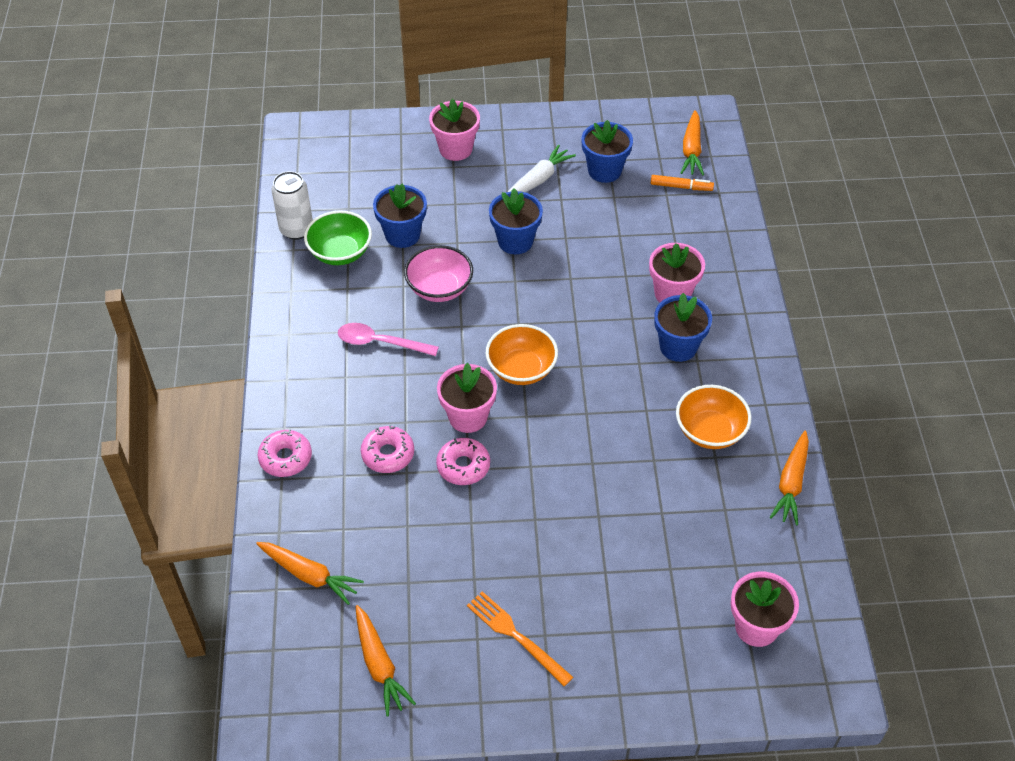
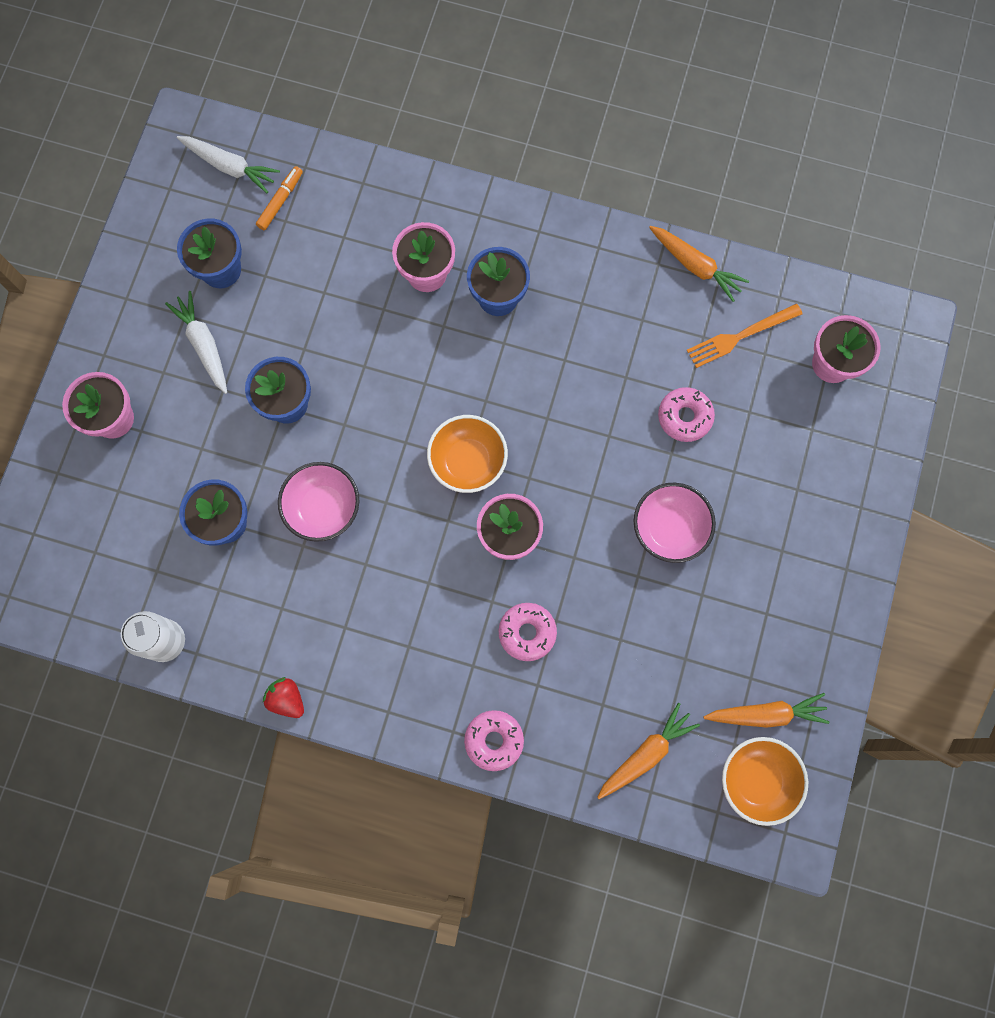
camera: 70 degrees left, 25 degrees up
(276, 313) = (287, 699): none -> red strawberry
(340, 253) = (224, 601): green bowl -> none
(380, 342) = (375, 595): pink spoon -> none
(463, 466) = (569, 561): pink donut -> pink donut (684, 417)
(516, 636) = (775, 577): orange fork -> orange fork (740, 336)
(526, 534) = (669, 528): none -> pink bowl
(691, 150) = (230, 167): orange carrot -> white carrot
(710, 431) = (611, 312): orange bowl -> orange bowl (757, 780)

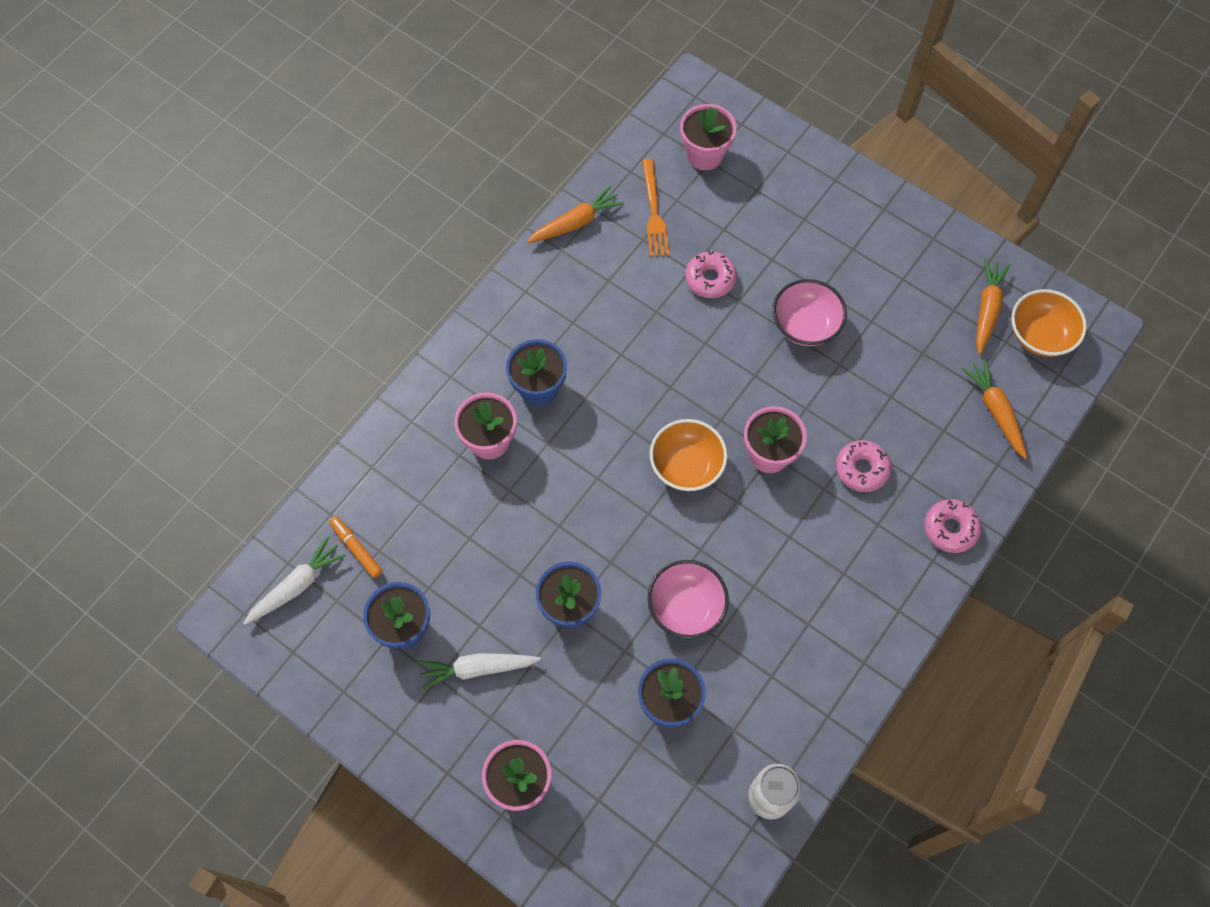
camera: 70 degrees left, 10 degrees down
(287, 699) = (860, 698): red strawberry -> none

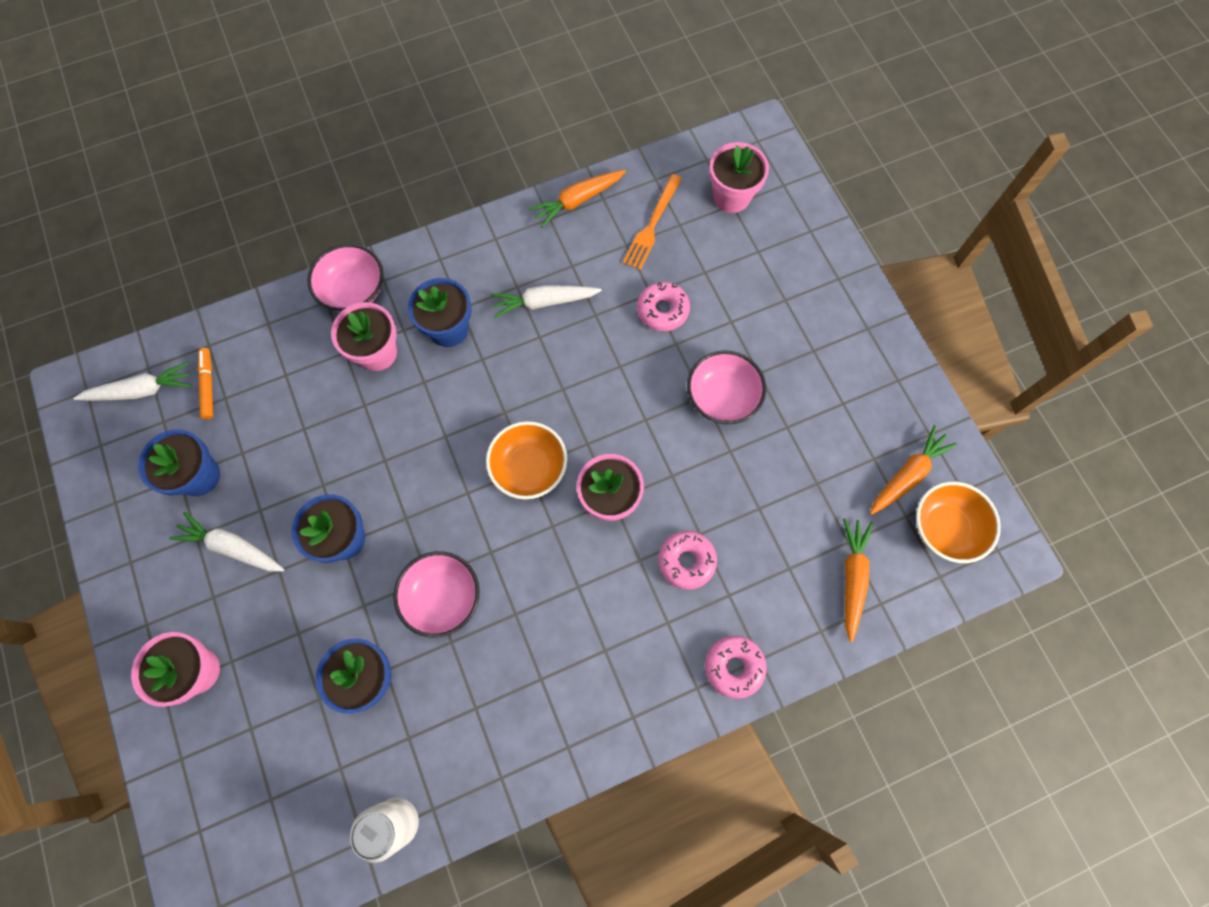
camera: 30 degrees right, 5 degrees up
(431, 399) = (354, 291): none -> pink bowl
(576, 222) = (577, 200): orange carrot -> orange carrot turned 150 degrees clockwise
(605, 323) = (544, 302): none -> white carrot

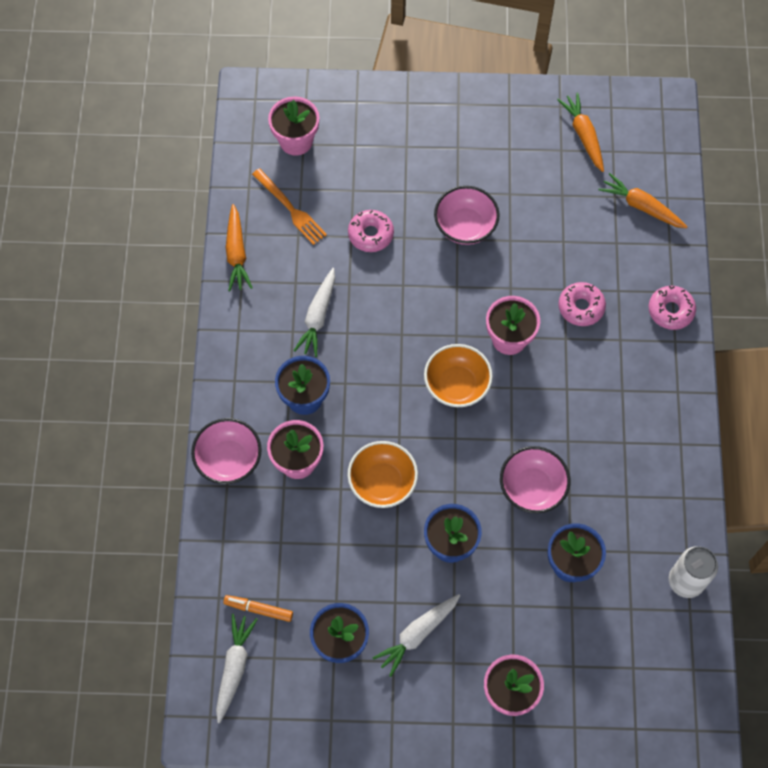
camera: 65 degrees left, 5 degrees down
(945, 528) = (632, 132): orange bowl -> orange bowl (382, 482)

